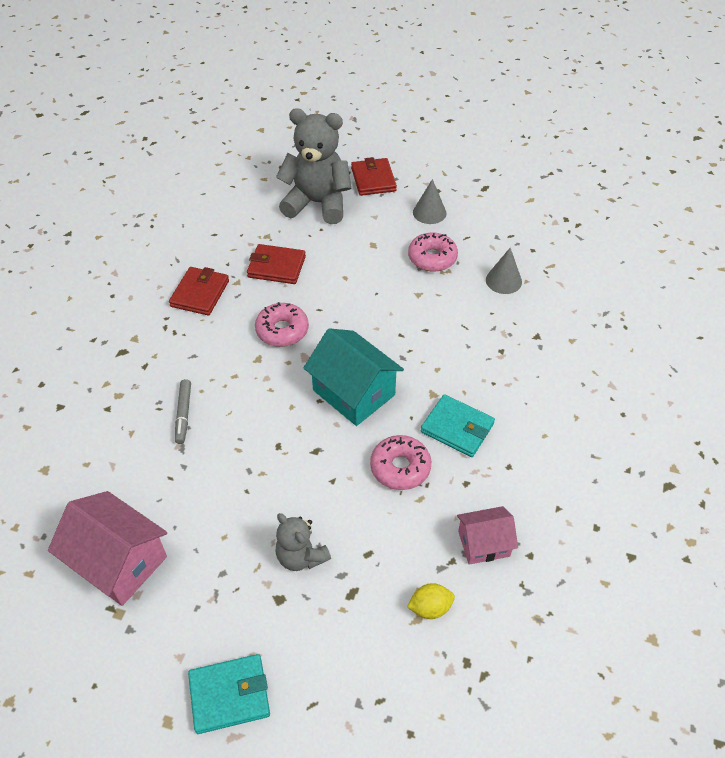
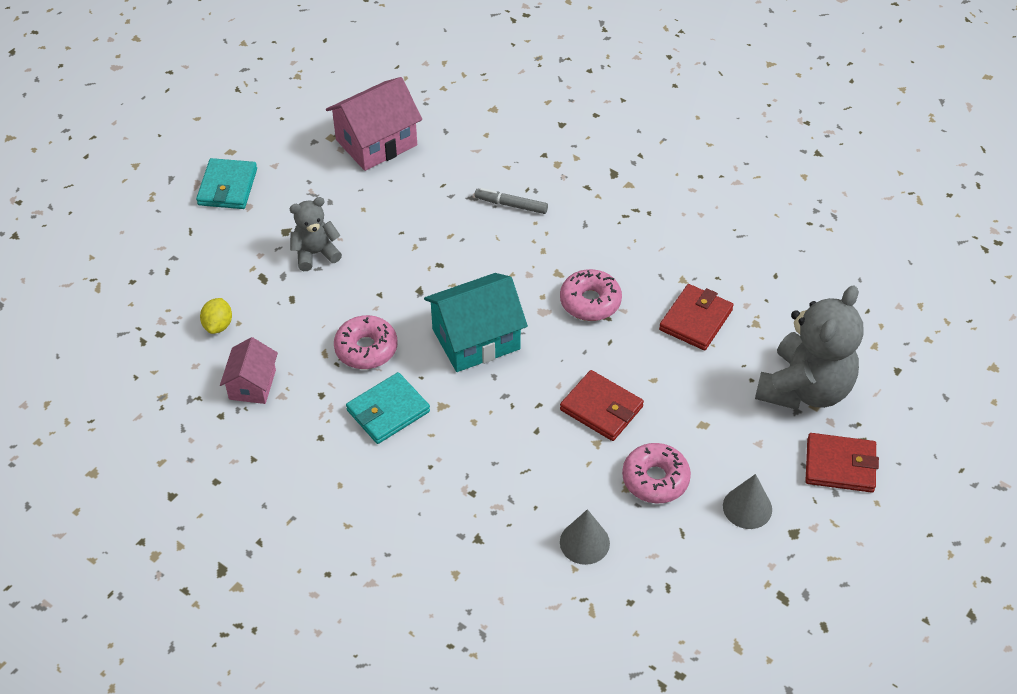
camera: 110 degrees right, 0 degrees up
(200, 293) = (676, 245): red wallet -> red wallet (601, 408)

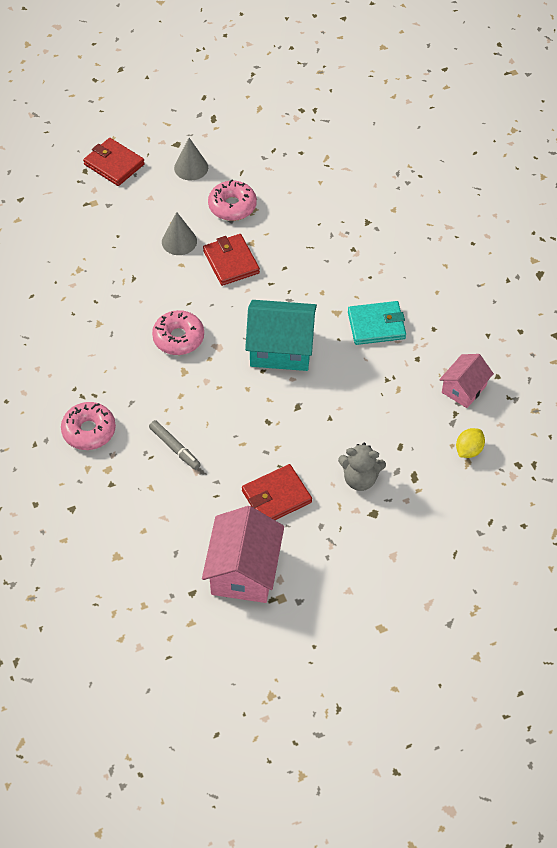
camera: 150 degrees left, 5 degrees up
(227, 187) = (402, 586): turquoise wallet -> none
(366, 349) = (365, 378): pink donut -> pink donut (89, 431)
(376, 142) = (244, 570): pink house -> pink house turned 75 degrees counterclockwise
(584, 542) = (303, 192): grey cone -> grey cone (179, 241)
(695, 320) = (117, 290): red wallet -> red wallet (276, 497)
(804, 389) = (90, 215): grey teddy bear -> none

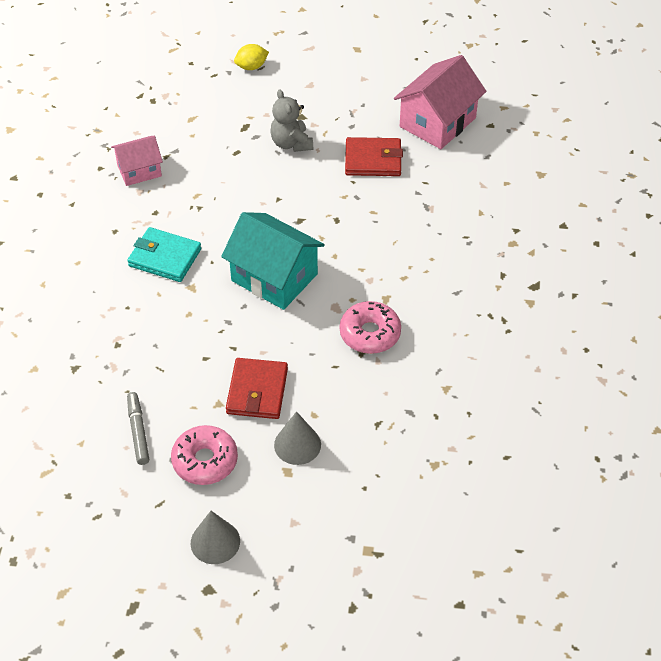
camera: 150 degrees left, 5 degrees down
(89, 431) = (513, 284): pink donut -> none
(114, 164) = (309, 598): red wallet -> none
(174, 448) = (438, 234): grey marker -> grey marker (138, 431)
(360, 479) = (291, 143): grey teddy bear -> grey teddy bear turned 150 degrees counterclockwise
(468, 450) = (182, 126): yellow lemon -> yellow lemon (251, 67)

